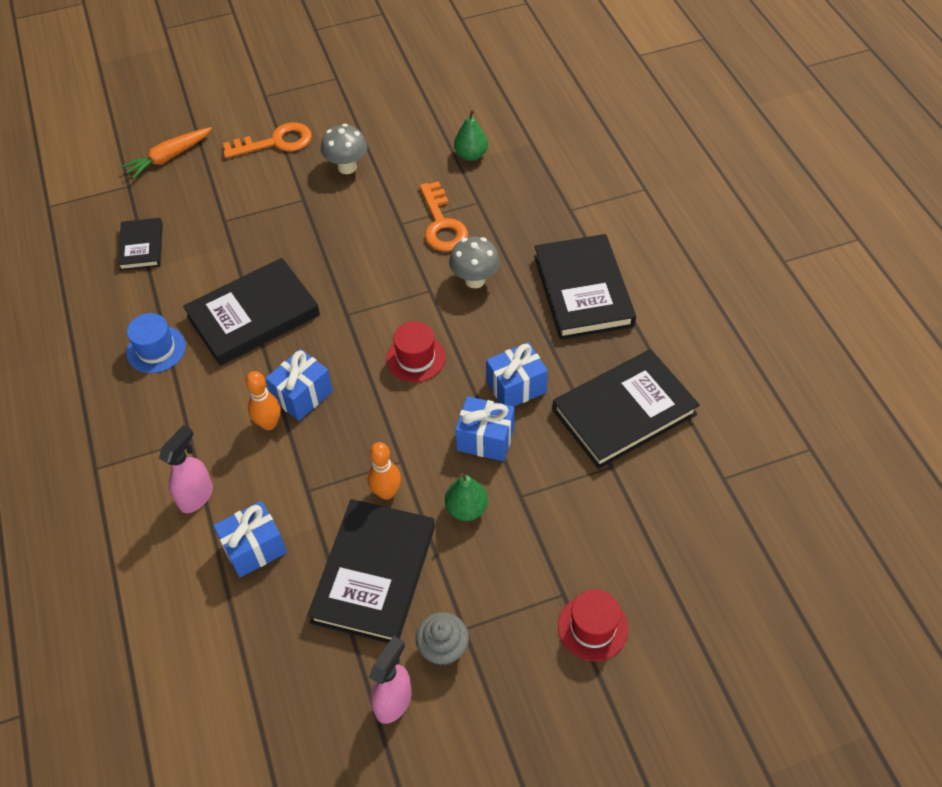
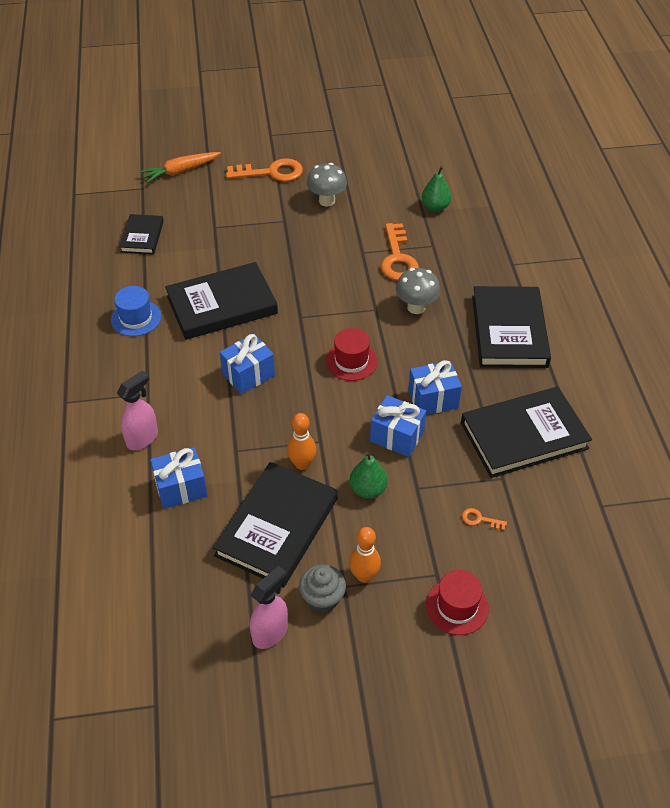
camera: 10 degrees right, 5 degrees down
(269, 423) = (215, 392): orange bowling pin -> orange bowling pin (364, 576)
(596, 520) = (479, 519): none -> orange key

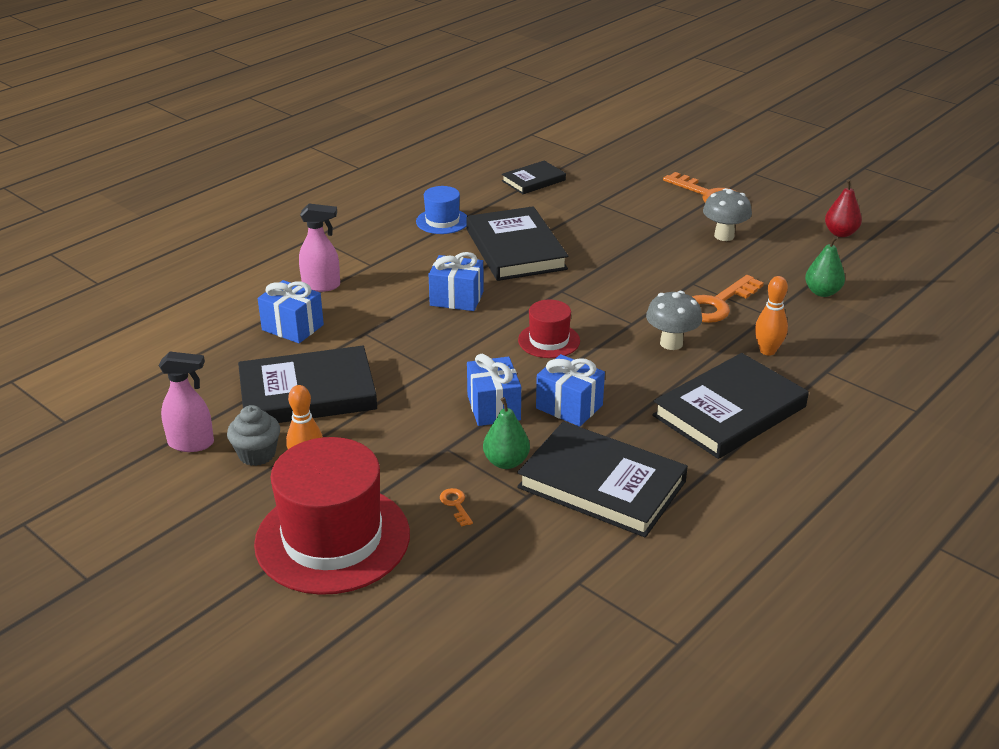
camera: 50 degrees right, 15 degrees down
(180, 171) = (635, 159): orange carrot -> none
(222, 305) = (515, 249): black book -> black book turned 45 degrees clockwise
(302, 464) = (393, 372): orange bowling pin -> orange bowling pin (767, 351)
(368, 489) = (409, 421): green pear -> green pear (506, 462)
(383, 153) = (840, 233): none -> red pear
(457, 606) = (332, 539): red hat -> red hat, size x2.01

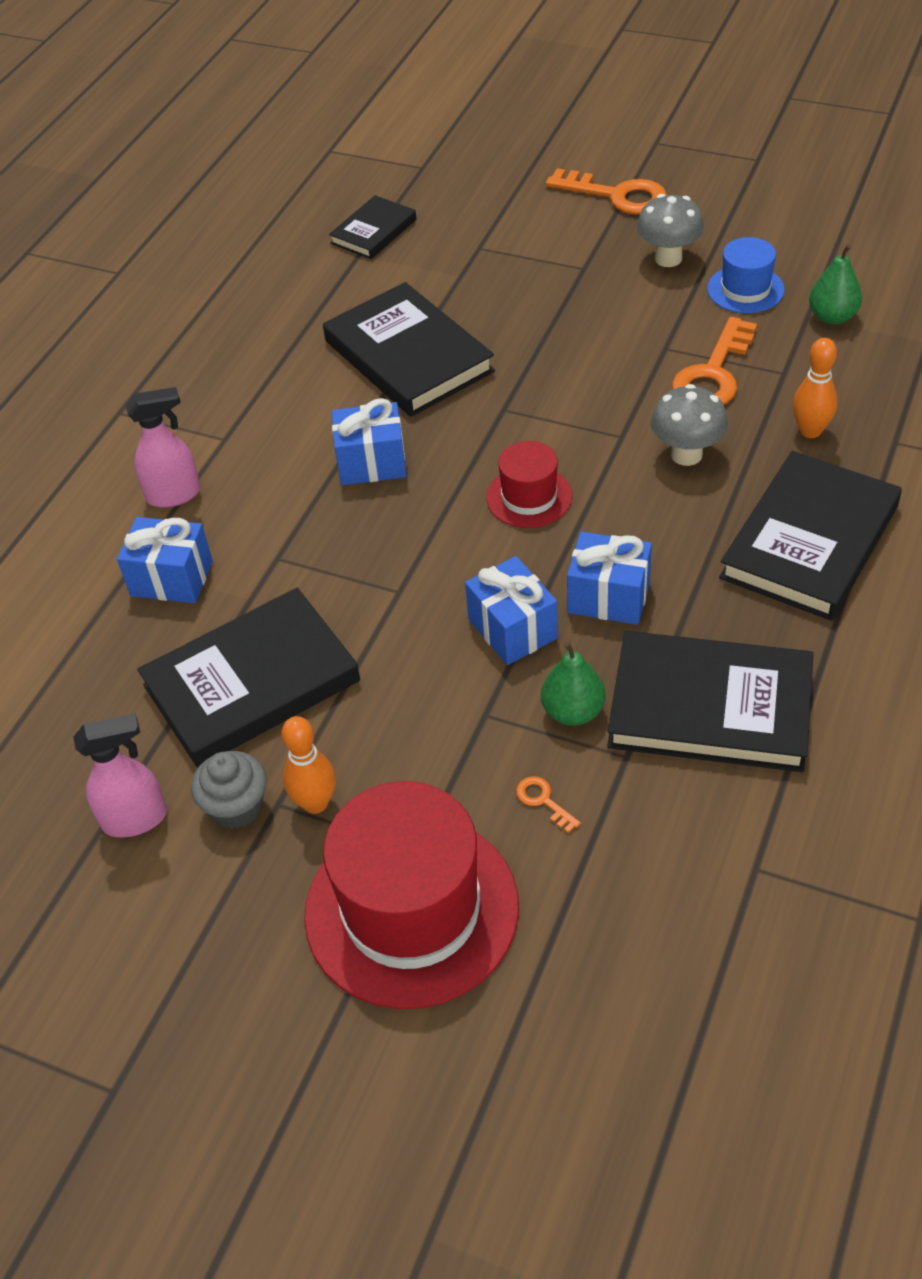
camera: 15 degrees left, 15 degrees up
(442, 221) = (284, 336): blue hat -> blue hat (745, 289)
(840, 233) = (810, 214): red pear -> none

